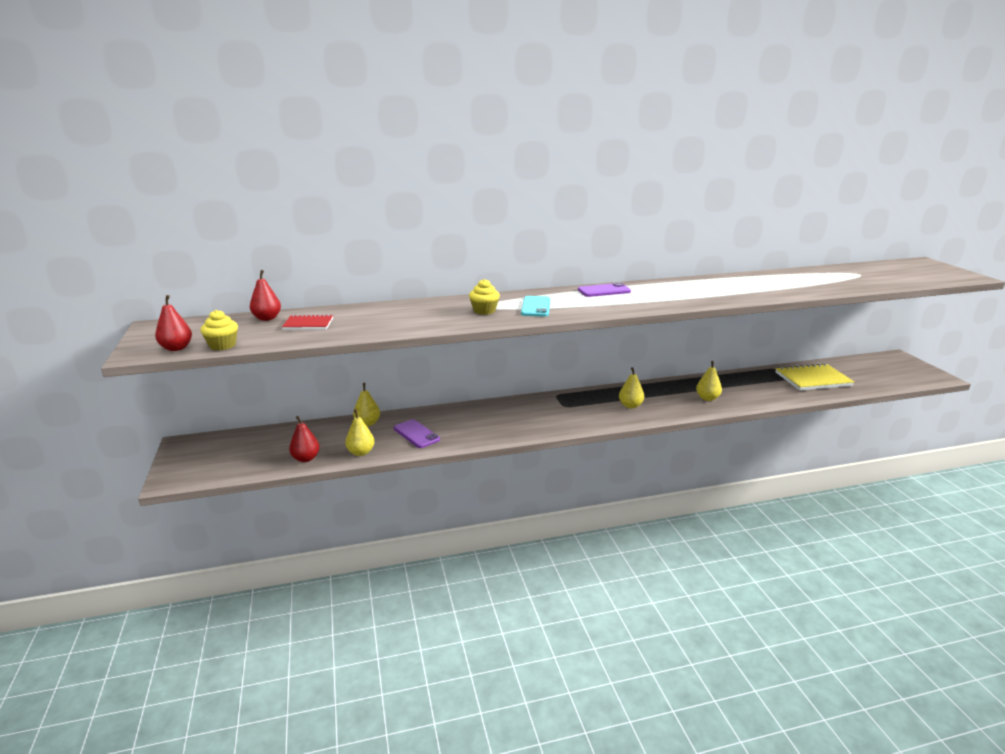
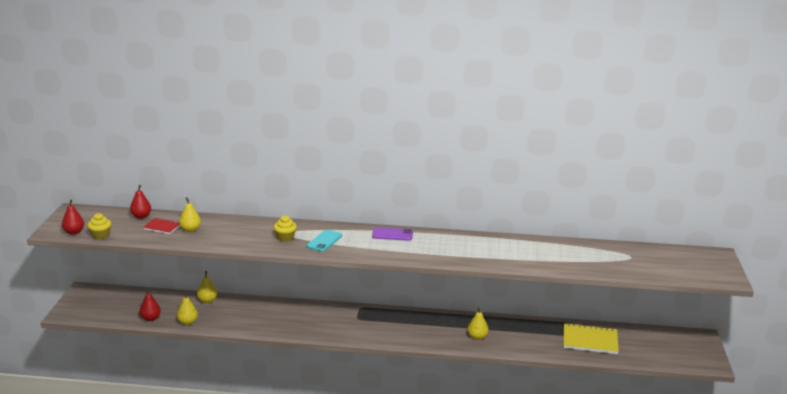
camera: 20 degrees right, 0 degrees up
(416, 434) = (233, 317): purple phone -> none
(630, 406) = (408, 329): yellow pear -> yellow pear (190, 230)

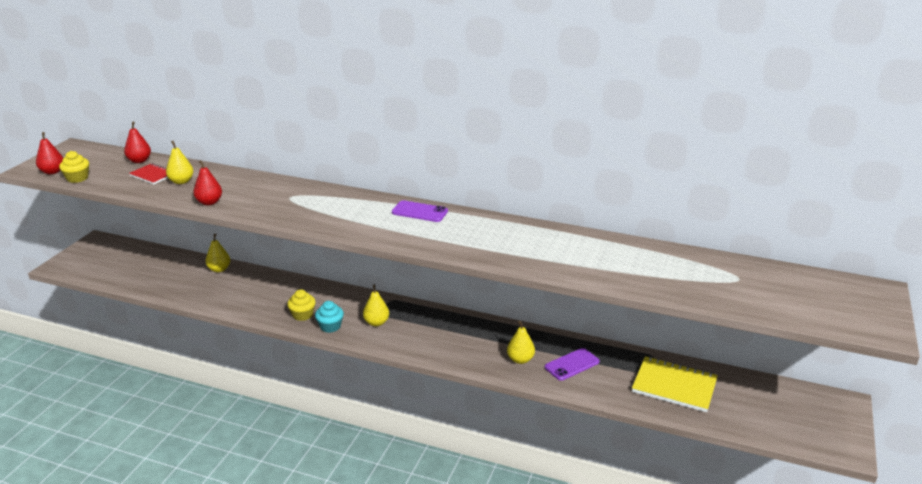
camera: 15 degrees right, 5 degrees up
(150, 318) = (144, 283): red pear -> red pear (209, 202)
(187, 322) = (181, 293): yellow pear -> yellow pear (376, 322)
(285, 237) = (284, 202): yellow cupcake -> yellow cupcake (302, 315)
(324, 241) = (328, 211): turquoise phone -> none
(324, 332) = (330, 326): none -> turquoise cupcake
(515, 336) = (572, 364): none -> purple phone

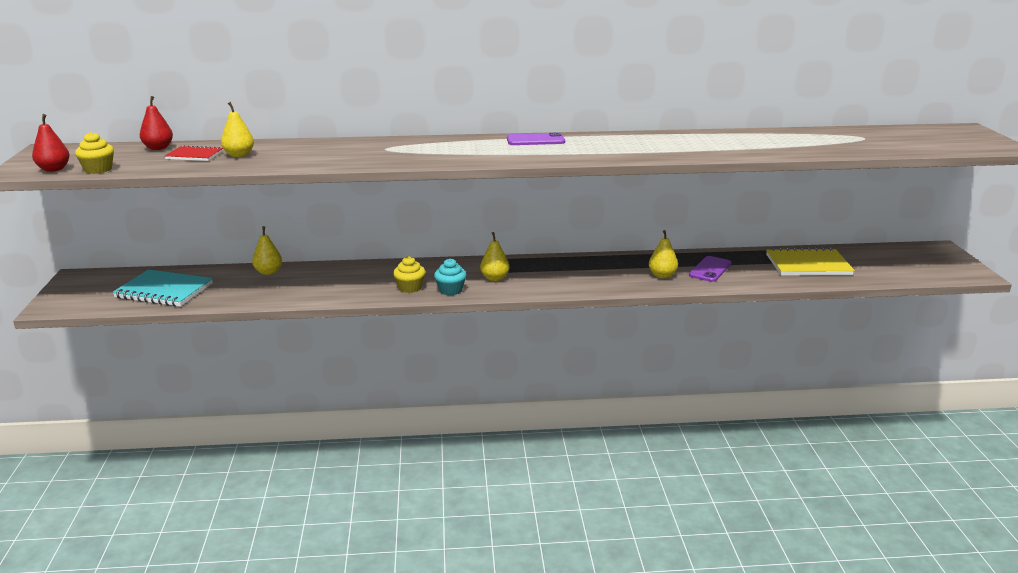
camera: 25 degrees left, 5 degrees down
(136, 270) = (164, 291): none -> turquoise notebook
(209, 202) = (299, 164): red pear -> none

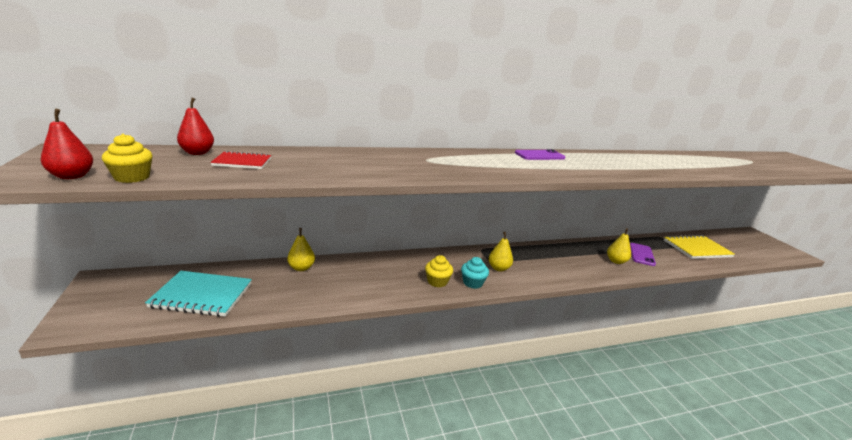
camera: 15 degrees left, 0 degrees up
(239, 155) = (290, 163): yellow pear -> none

